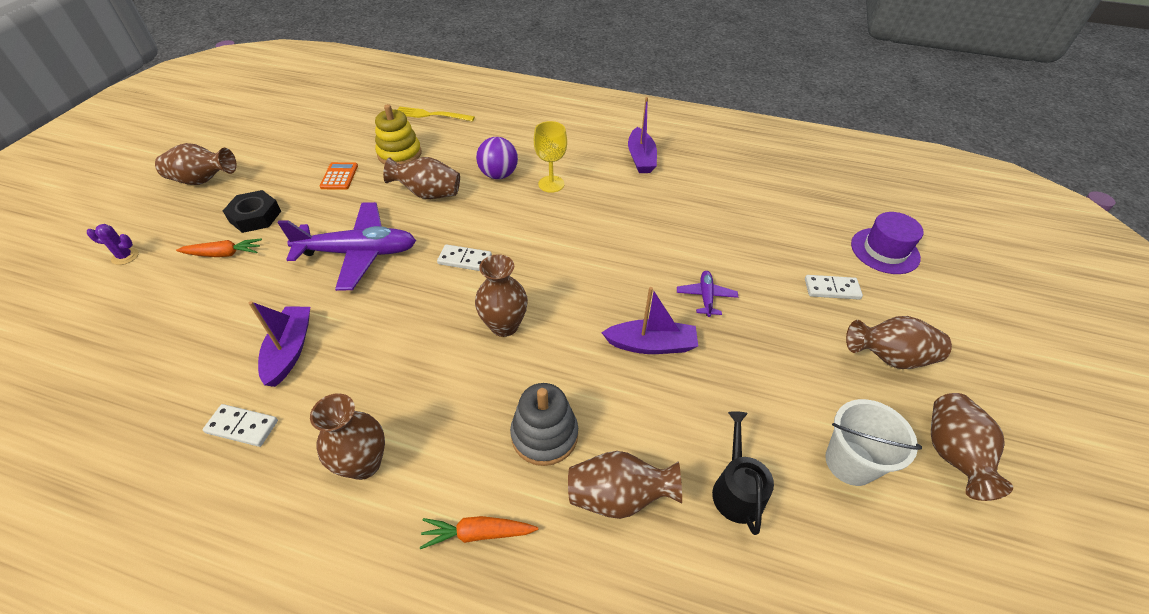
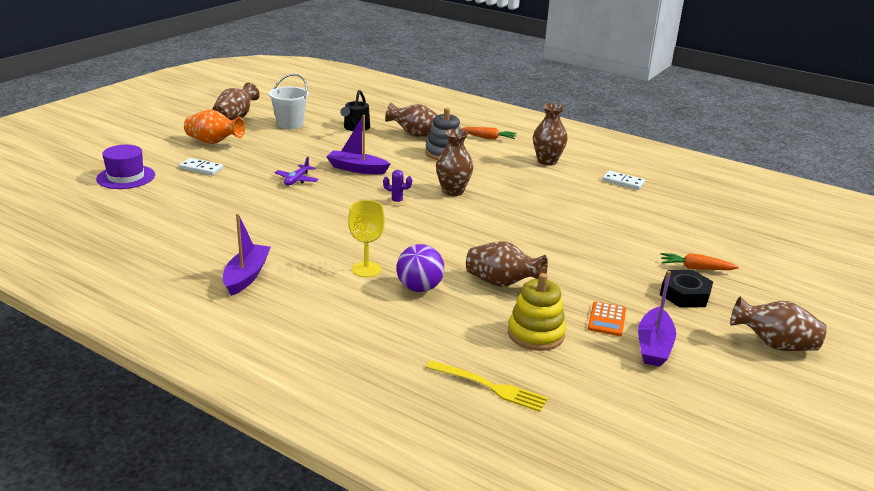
camera: 165 degrees left, 20 degrees down
(125, 256) = (791, 282): purple cactus -> purple cactus (397, 201)
(290, 350) = (607, 205): purple boat -> purple boat (654, 346)
(358, 253) = (569, 248): purple plane -> none
(465, 260) = (474, 228): white domino -> none
(889, 357) = (214, 142): brown vase -> orange vase

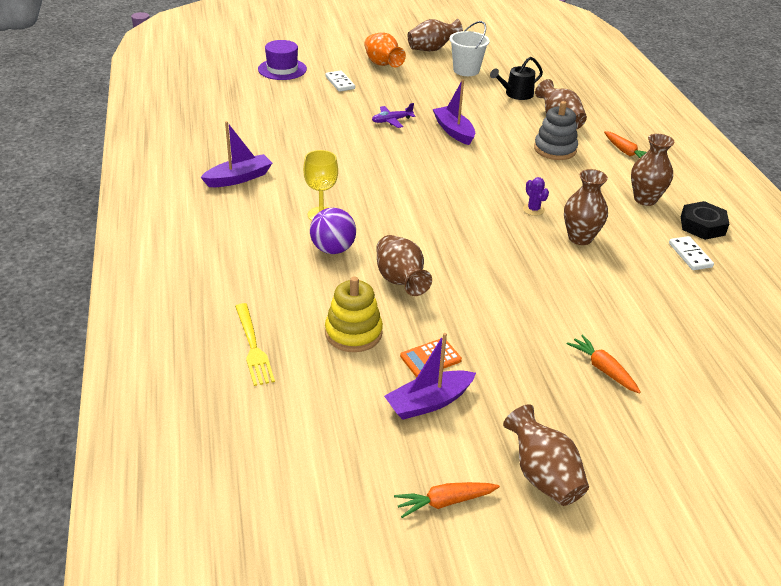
camera: 45 degrees right, 10 degrees up
(397, 201) = (437, 173): purple cactus -> purple cactus (533, 209)
(453, 191) = (500, 186): brown vase -> brown vase (580, 238)
(685, 294) = (543, 383): black nut -> black nut (702, 226)
(764, 395) = (445, 502): none -> orange carrot

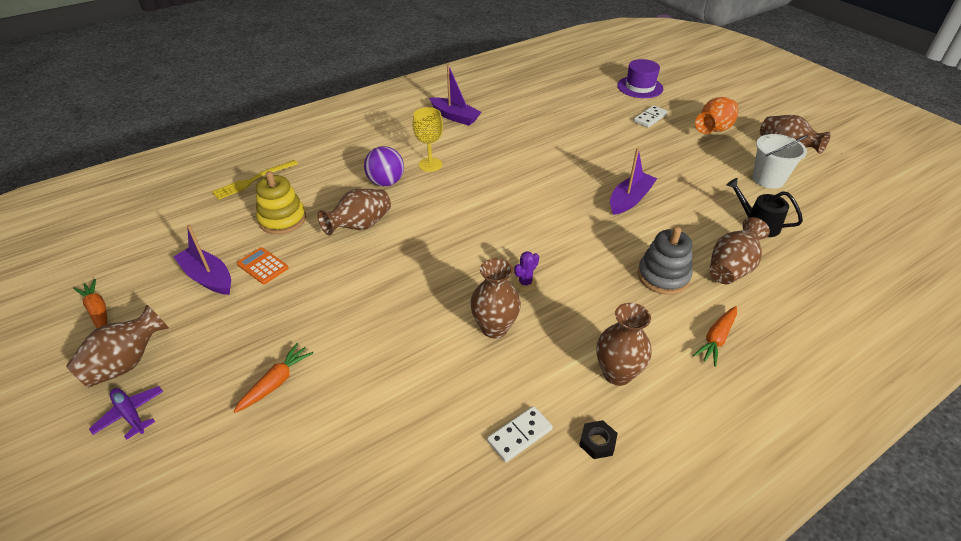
camera: 70 degrees right, 5 degrees up
(392, 121) = (612, 160): purple plane -> purple plane (130, 414)
(702, 226) = (597, 442): black nut -> black nut, size x0.59

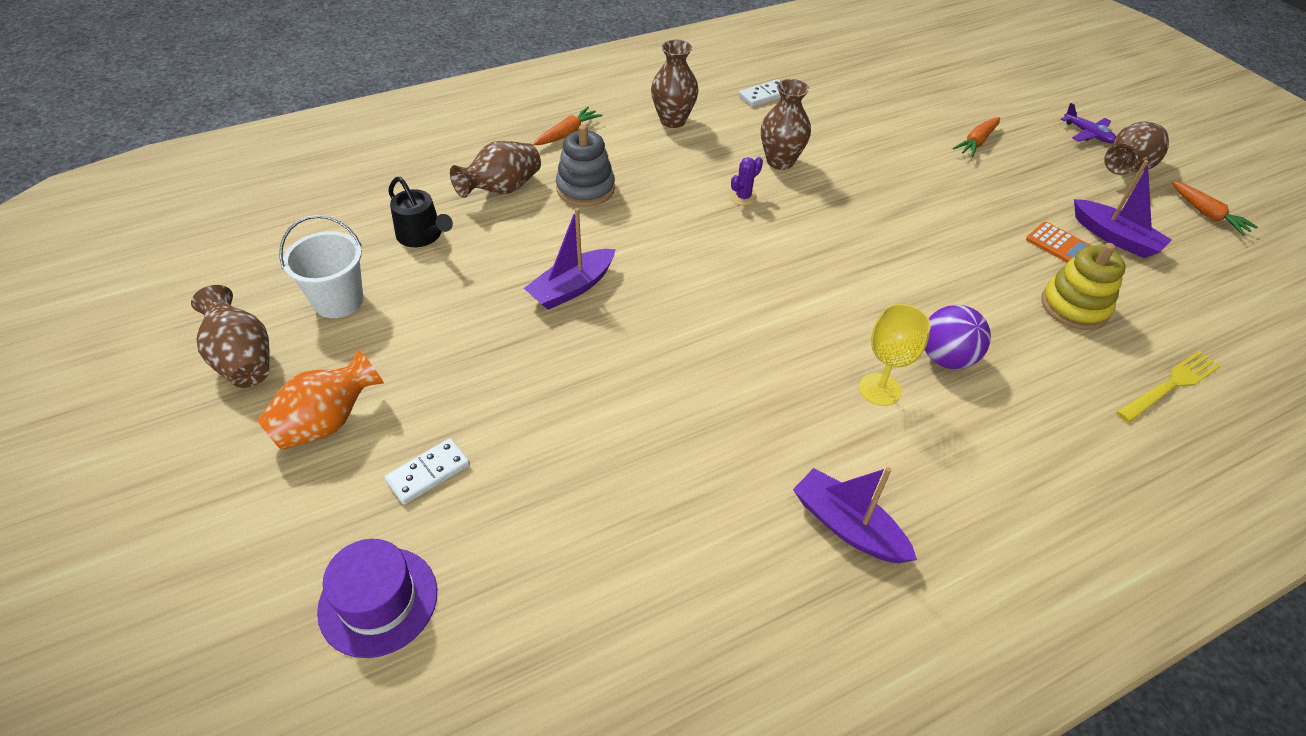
camera: 175 degrees left, 5 degrees up
(360, 226) = (959, 285): brown vase -> none
(597, 442) = (705, 87): black nut -> none

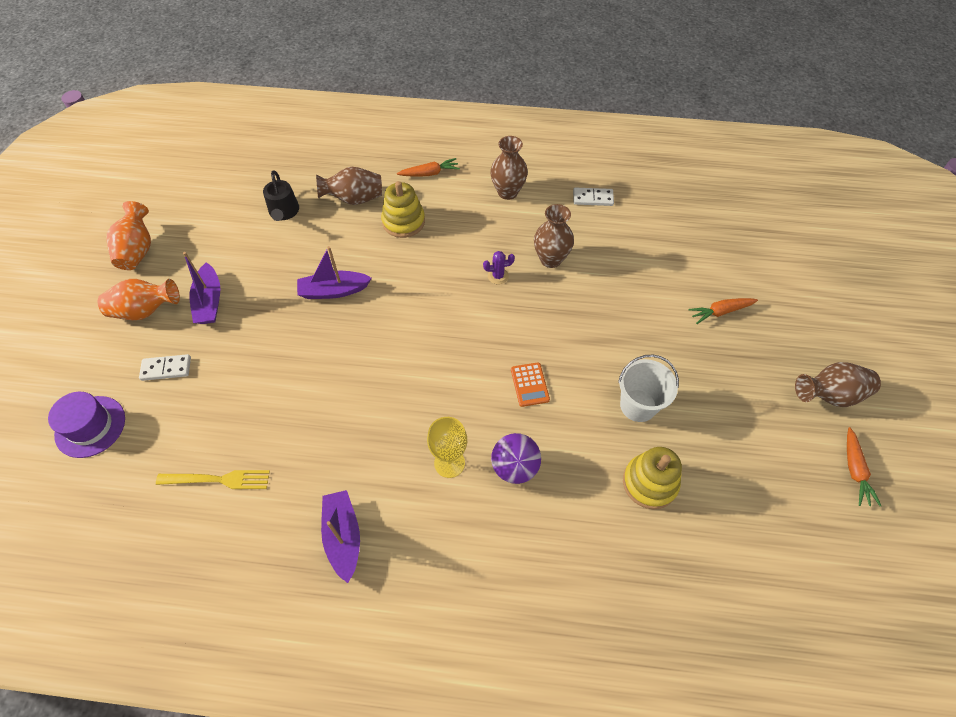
camera: 35 degrees right, 10 degrees up
(243, 359) = (138, 250): brown vase -> orange vase
(338, 301) = (208, 236): white bucket -> white bucket (638, 405)
(585, 189) = (403, 222): grey stacking toy -> yellow stacking toy
(1058, 244) = (692, 429): orange calculator -> orange calculator (529, 384)
(1087, 134) = (828, 348): purple plane -> none
(1115, 237) = (747, 447): purple boat -> purple boat (209, 301)
(1170, 385) = (656, 581): yellow fork -> yellow fork (218, 480)

